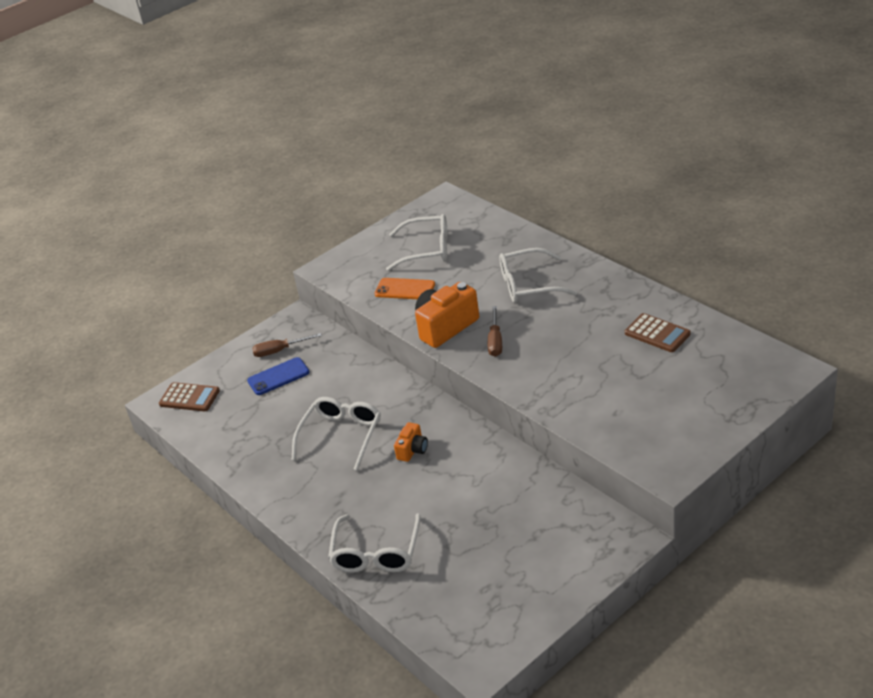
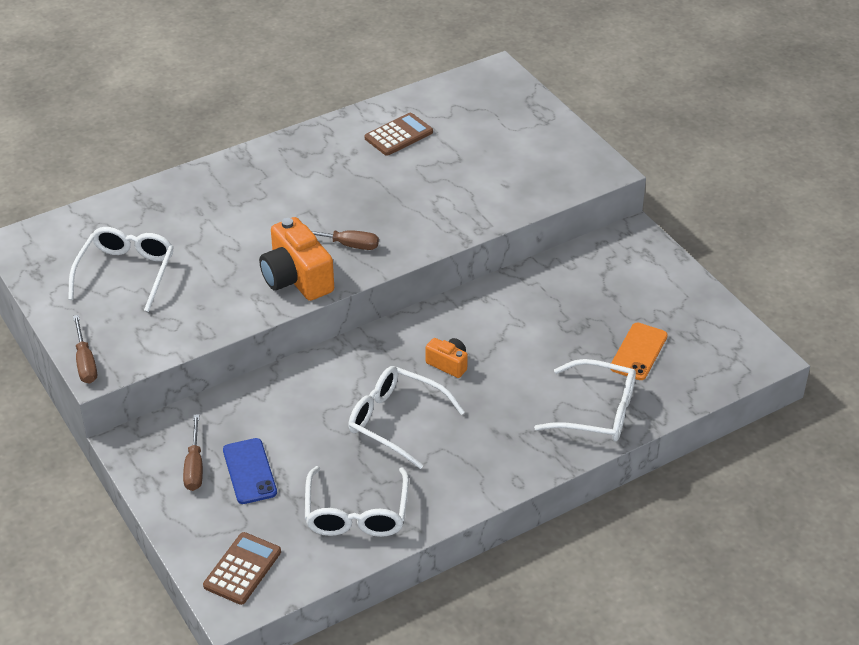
camera: 85 degrees left, 5 degrees up
(331, 261) = (85, 362): none -> brown screwdriver
(405, 289) = (198, 302): orange phone -> orange phone (638, 352)
(528, 285) = (257, 204): white glasses -> white glasses (356, 513)

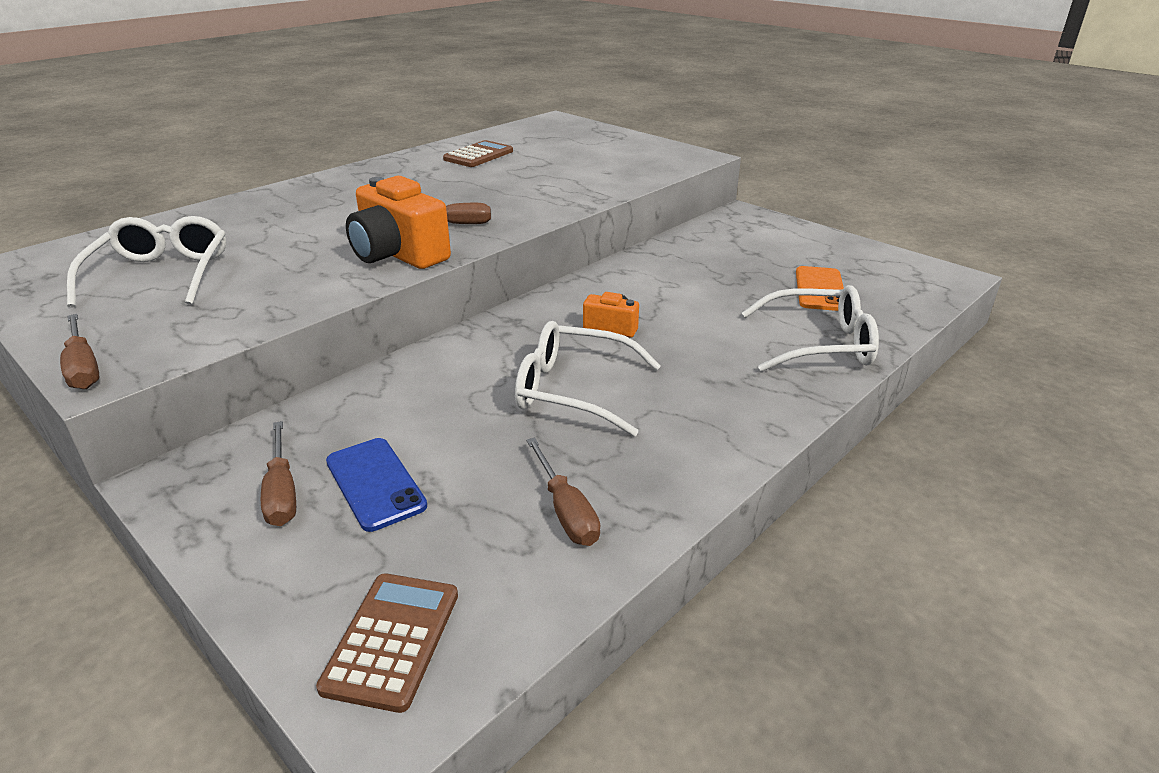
camera: 15 degrees left, 10 degrees down
(356, 513) = (566, 510): white glasses -> brown screwdriver

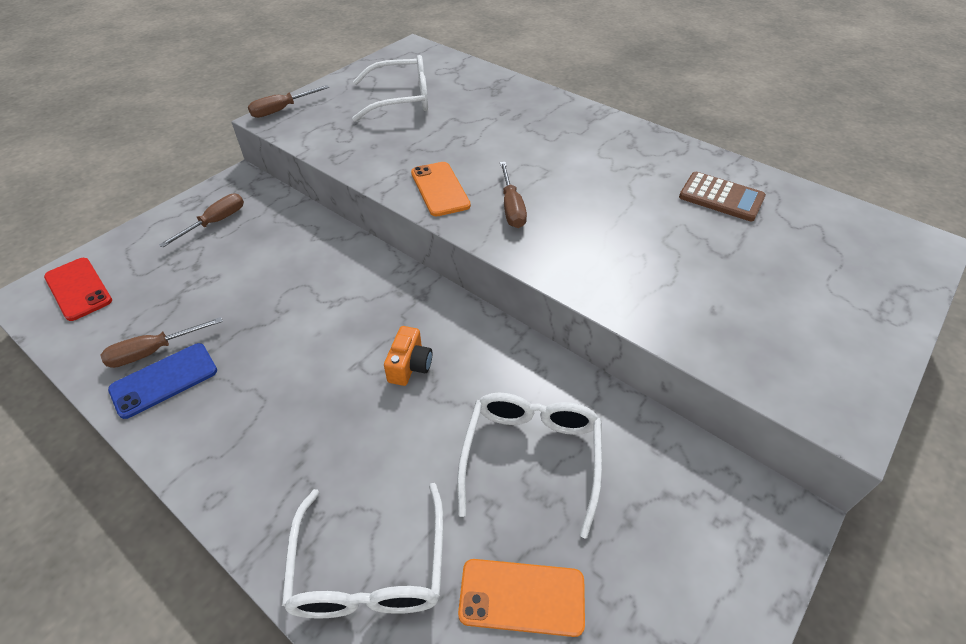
camera: 85 degrees right, 15 degrees up
(282, 492) = (215, 222): brown screwdriver -> brown screwdriver turned 150 degrees clockwise
(375, 483) = (211, 257): blue phone -> blue phone (164, 380)
(392, 640) = (78, 289): brown calculator -> red phone
(398, 255) = (440, 189): orange camera -> orange phone
(573, 390) = (302, 345): white glasses -> white glasses (531, 457)

